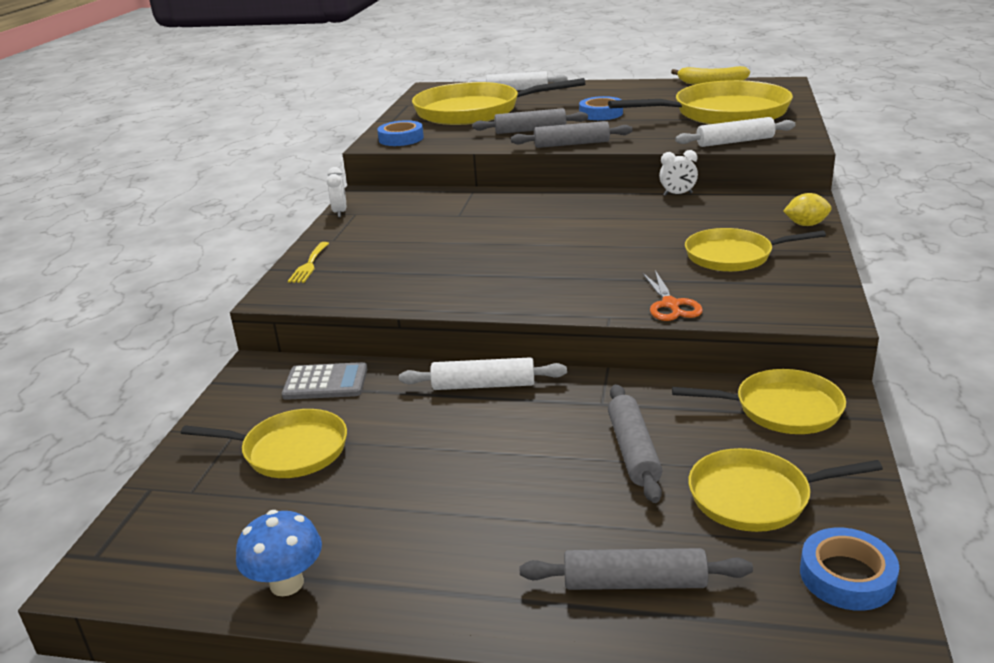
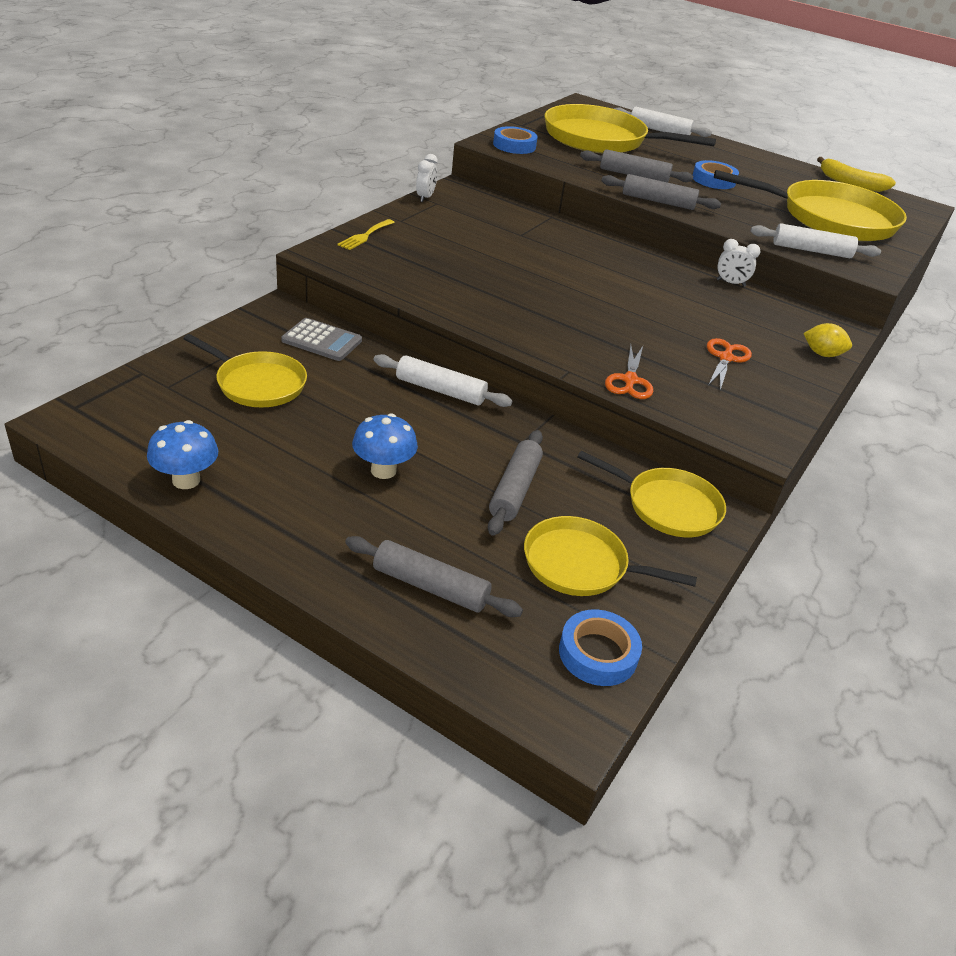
camera: 15 degrees right, 10 degrees up
(491, 485) = (383, 470): none -> blue mushroom
(733, 256) = (725, 358): yellow pan -> orange scissors

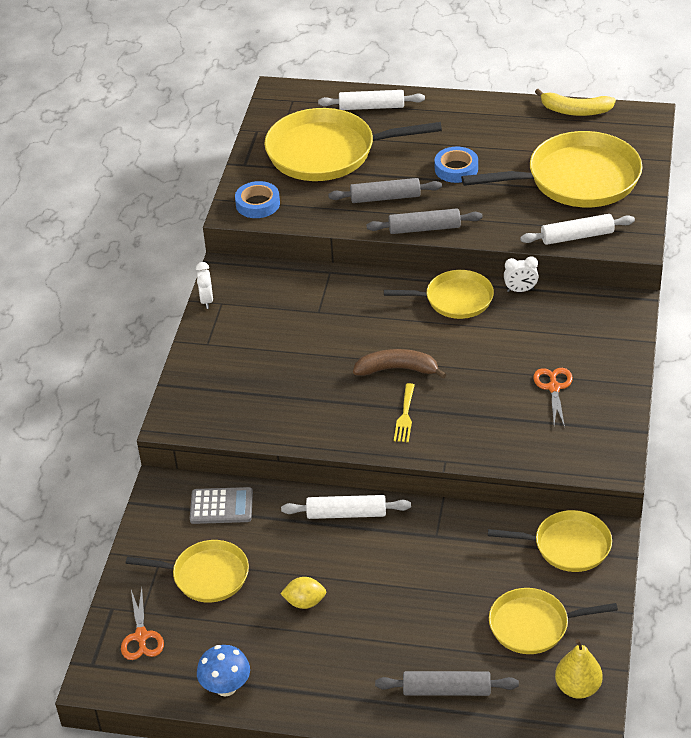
camera: 15 degrees left, 5 degrees up
(365, 236) = (192, 380): yellow fork -> yellow fork (405, 416)
(383, 470) = (354, 611): blue mushroom -> none
(515, 489) = (455, 583): grey rolling pin -> none
(568, 292) = (397, 369): none -> brown banana
(598, 653) = (577, 687): blue tape -> yellow pear
(629, 380) = (494, 449): orange scissors -> orange scissors (141, 636)
(660, 268) = (455, 299): none -> yellow pan
(822, 354) = (624, 345): yellow lemon -> yellow lemon (305, 602)

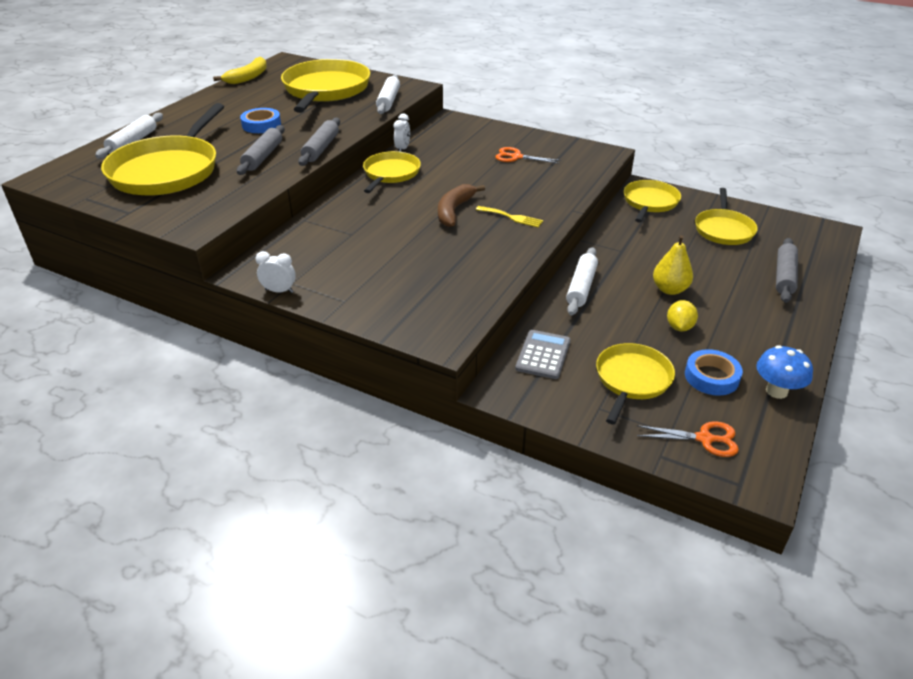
camera: 75 degrees left, 5 degrees down
(257, 204) = (198, 214): blue tape -> blue tape (711, 377)
(577, 687) = (784, 225): yellow pear -> yellow pear (669, 289)

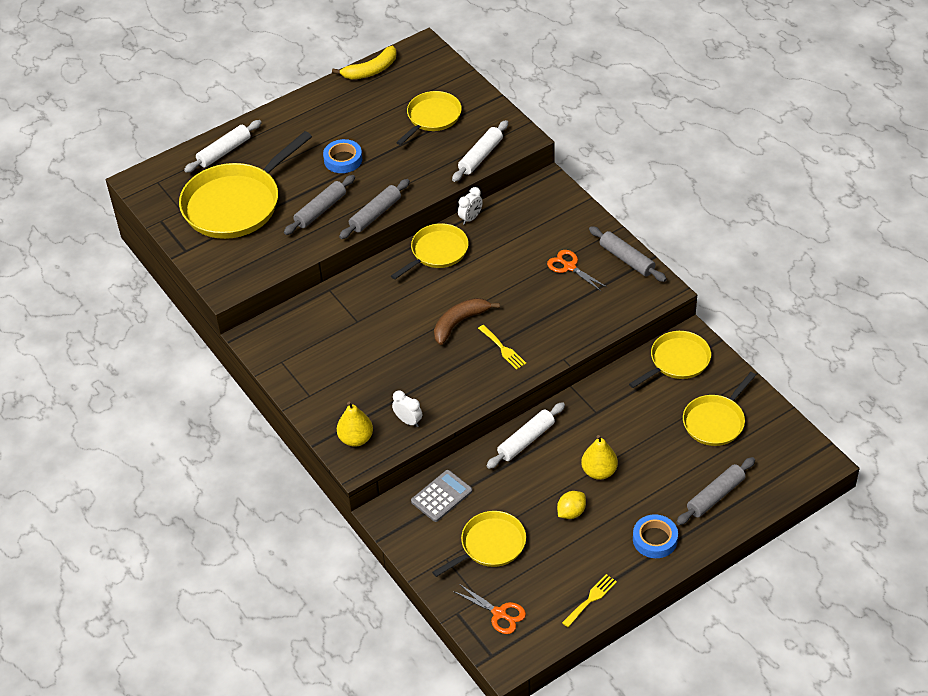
camera: 30 degrees right, 10 degrees up
(279, 291) = (268, 367): white clock -> white clock (408, 421)
(325, 90) = (432, 117): yellow pan -> yellow pan, size x0.58
(426, 321) = (356, 439): none -> yellow pear
(558, 143) = (626, 259): none -> grey rolling pin
(711, 377) = (553, 567): blue tape -> blue tape (655, 539)
(776, 391) = (591, 599): blue mushroom -> yellow fork

